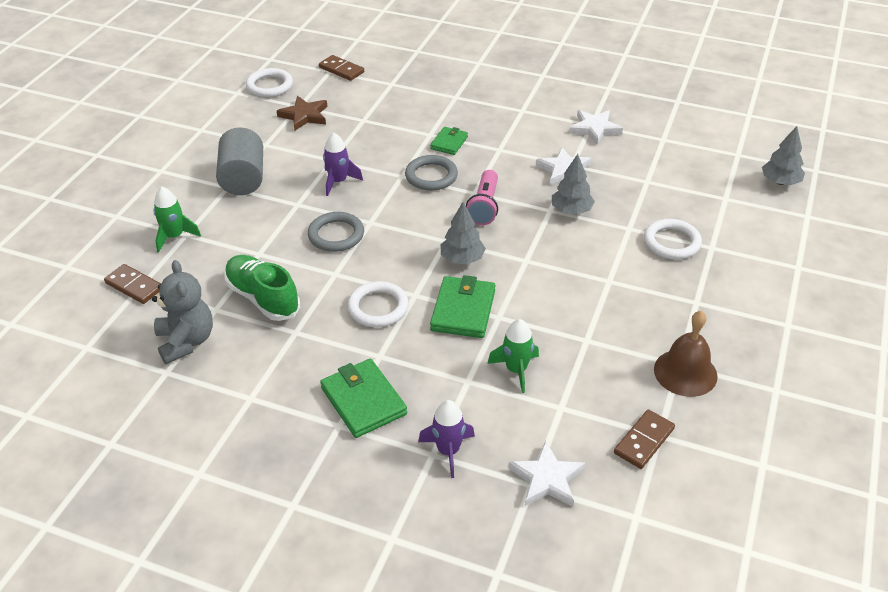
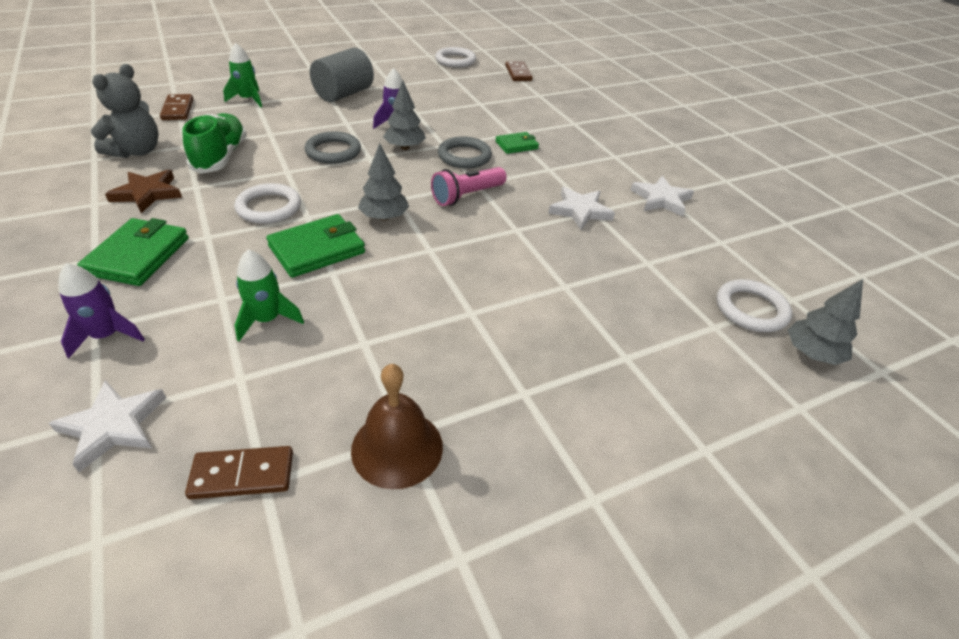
camera: 40 degrees right, 0 degrees up
(304, 116) = (446, 83): brown star -> brown star (147, 194)
(571, 210) = (534, 241): grey tree -> grey tree (405, 147)
(671, 242) = (588, 324): white ring -> white ring (751, 309)

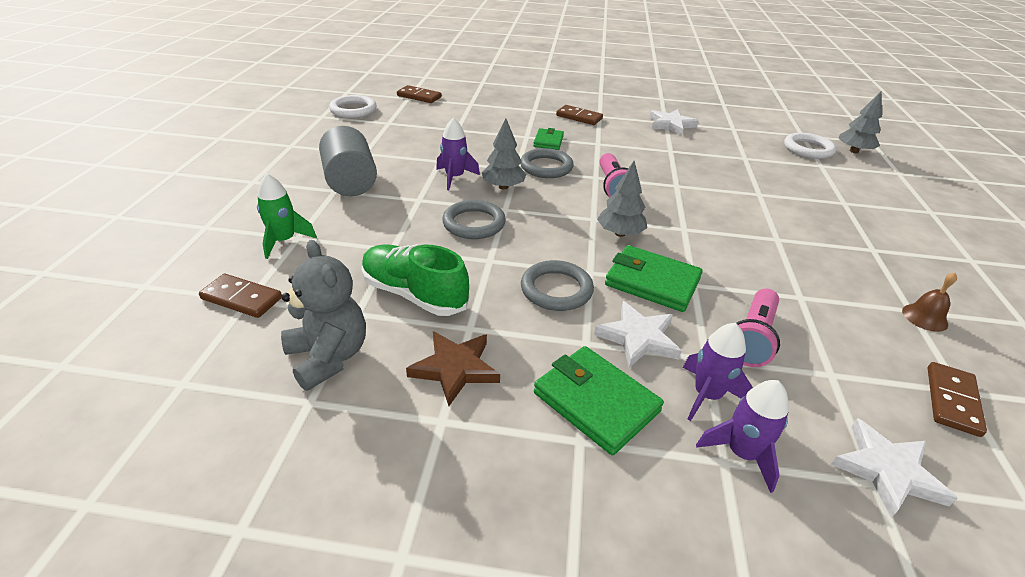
camera: 55 degrees left, 5 degrees down
(171, 306) = (707, 395): none -> purple rocket
(267, 320) = (752, 338): green rocket -> pink flashlight
(269, 207) = (556, 289): white ring -> grey ring
(317, 249) = (652, 282): green wallet -> green wallet turned 60 degrees counterclockwise
(397, 448) = (924, 317): brown bell -> brown bell, size x0.57
(580, 211) = (667, 154): white star -> white star (638, 338)
(593, 147) = (579, 117): none -> brown domino

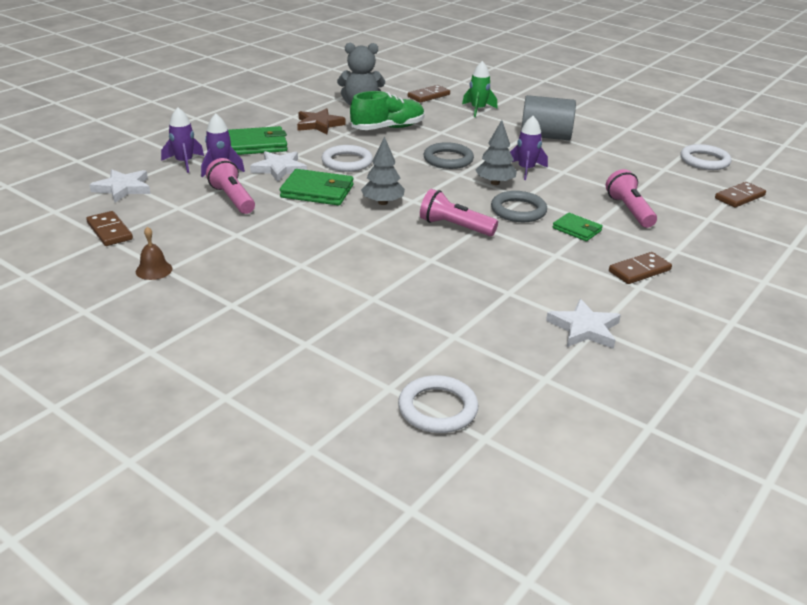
camera: 120 degrees right, 5 degrees down
(490, 128) = (629, 210): none -> pink flashlight
(556, 289) = (347, 162): grey ring -> white ring
(652, 282) = (317, 191): green wallet -> green wallet turned 45 degrees clockwise
(853, 151) = (399, 454): grey tree -> none

